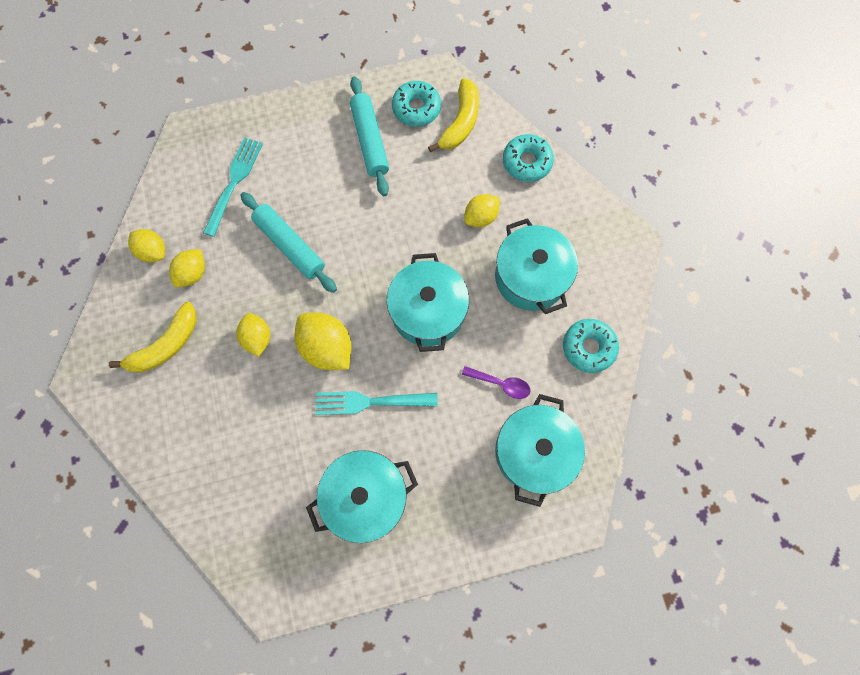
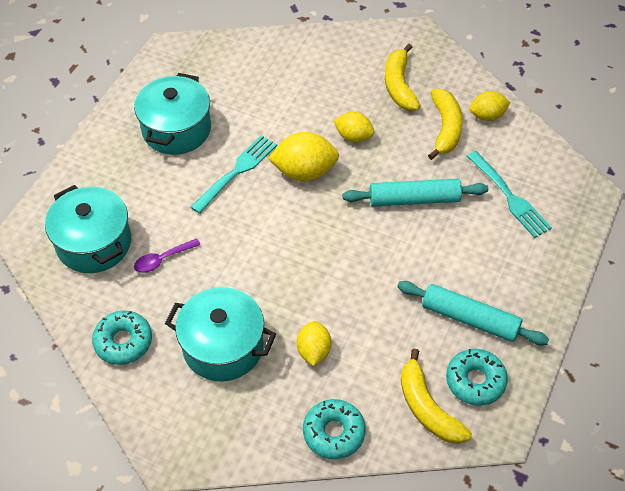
camera: 130 degrees right, 20 degrees down
(193, 273) = (445, 128): yellow lemon -> yellow banana
(428, 311) = (268, 252): turquoise pot -> none

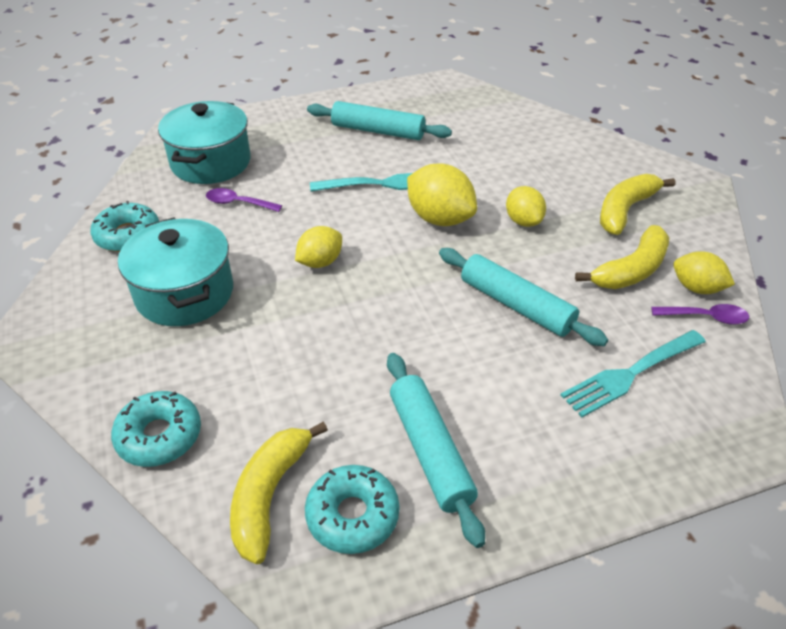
camera: 45 degrees right, 10 degrees down
(176, 129) = (378, 131): turquoise pot -> turquoise rolling pin
(314, 351) = (245, 355): yellow lemon -> yellow lemon (320, 262)
(509, 132) = (705, 317): none -> purple spoon
(509, 197) = (630, 374): turquoise fork -> turquoise fork turned 45 degrees clockwise

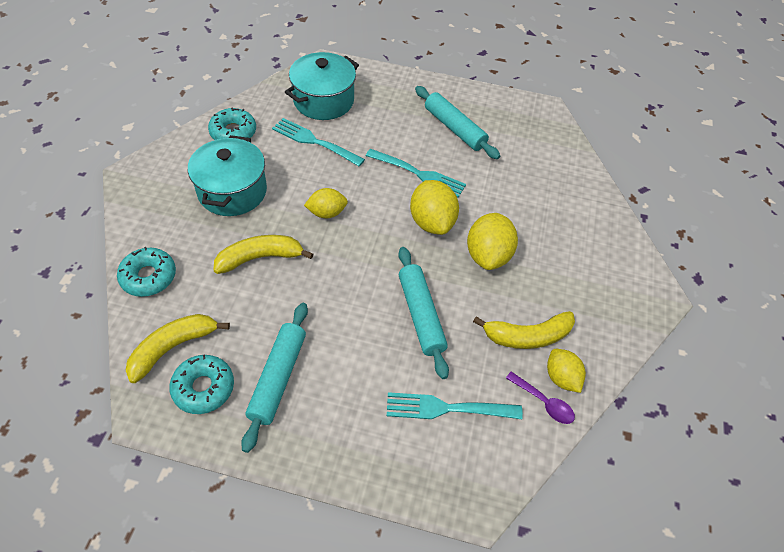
camera: 30 degrees right, 10 degrees up
(238, 203) = (314, 141): purple spoon -> turquoise fork
(523, 221) = (488, 255): yellow lemon -> yellow lemon, size x1.58
(625, 210) = (573, 287): yellow banana -> yellow banana (260, 258)

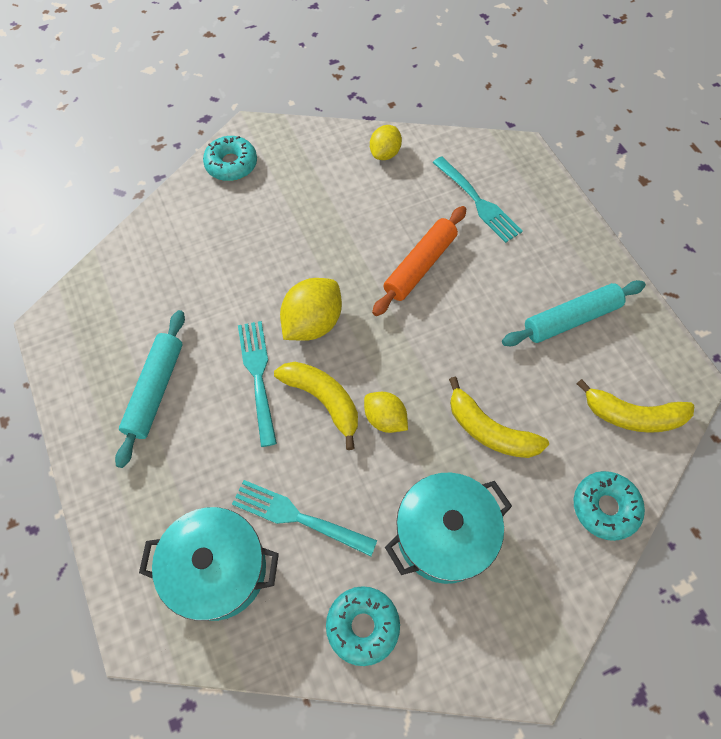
camera: 125 degrees left, 10 degrees up
(203, 388) = (632, 361): turquoise donut -> turquoise donut (231, 164)
(314, 141) = (298, 517): turquoise fork -> turquoise fork turned 120 degrees clockwise
(421, 315) = (420, 265): turquoise rolling pin -> orange rolling pin
(488, 255) = (312, 258): yellow lemon -> none
(527, 336) = (369, 189): yellow banana -> yellow banana (323, 400)
(544, 402) = (415, 153): purple spoon -> none

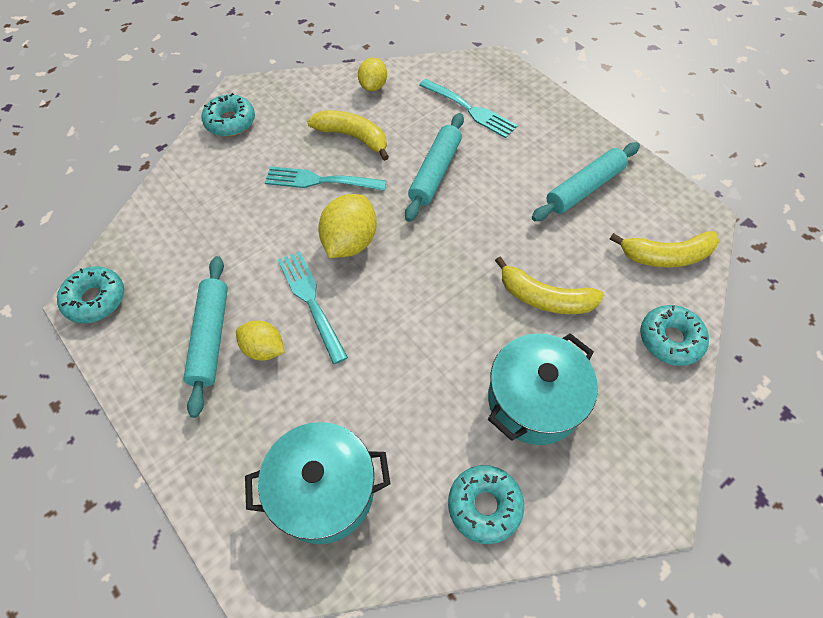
camera: 15 degrees left, 5 degrees down
(61, 325) = (95, 299): none -> turquoise donut
(298, 517) = (389, 420): turquoise fork -> turquoise fork (320, 180)
(323, 400) = (381, 308): yellow banana -> yellow banana (353, 137)
(385, 418) = (445, 310): yellow lemon -> yellow lemon (264, 349)
(420, 265) = (435, 172): orange rolling pin -> turquoise rolling pin

